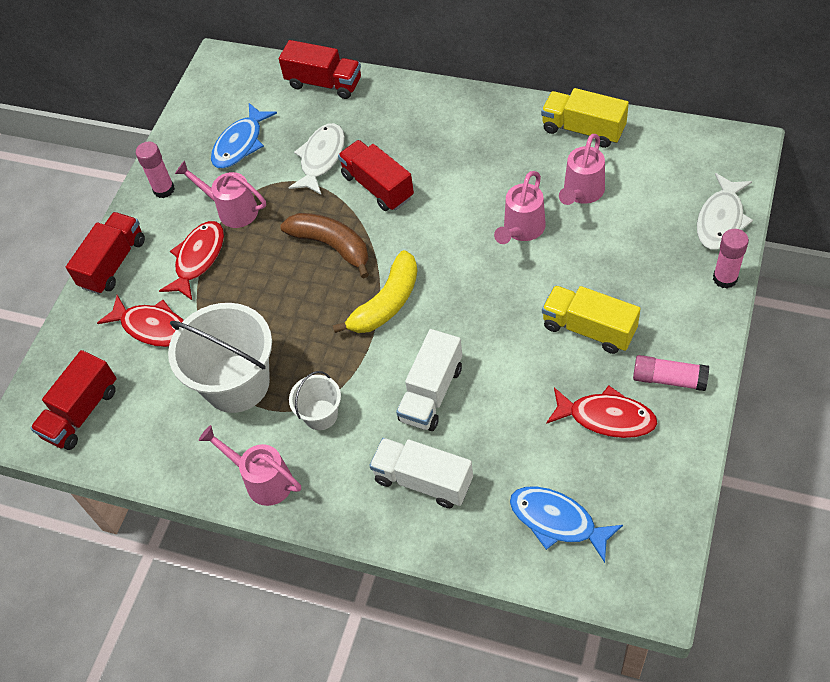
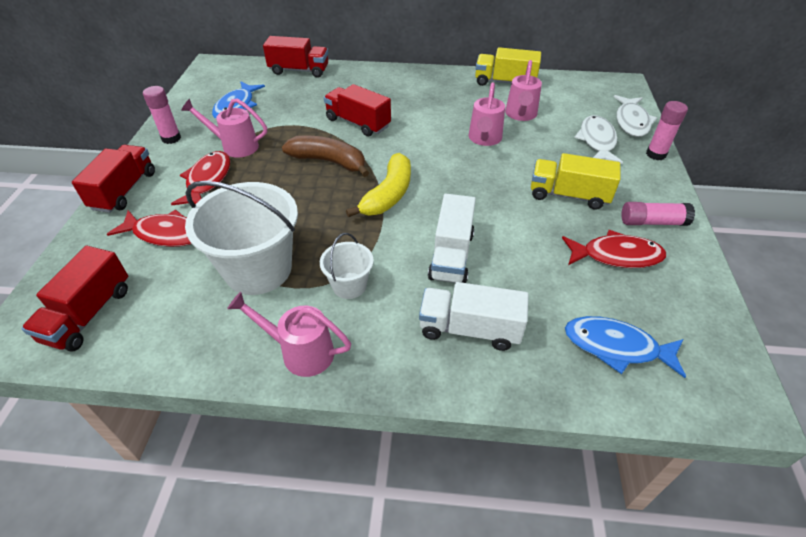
camera: 20 degrees left, 10 degrees down
(321, 158) = (306, 110): white fish -> white fish (597, 141)

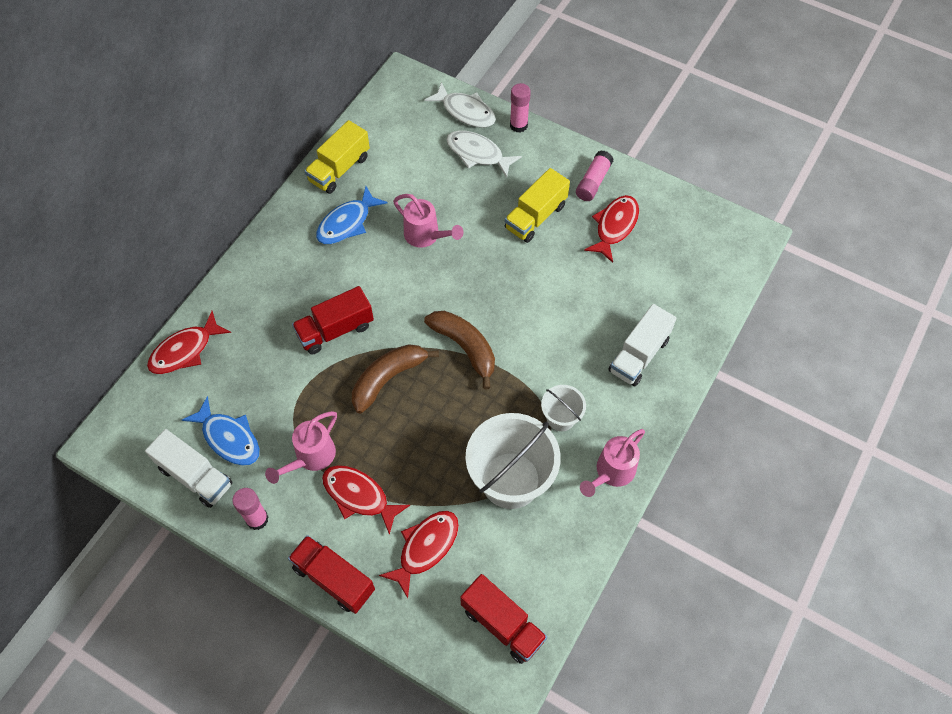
camera: 65 degrees left, 15 degrees up
(299, 70) = (185, 350): red truck -> red fish
(388, 195) = (465, 347): yellow banana -> brown banana
(451, 255) = (563, 333): white truck -> white truck (195, 476)
(520, 115) = (404, 187): pink watering can -> none
(616, 347) = (690, 277): blue fish -> blue fish (347, 223)

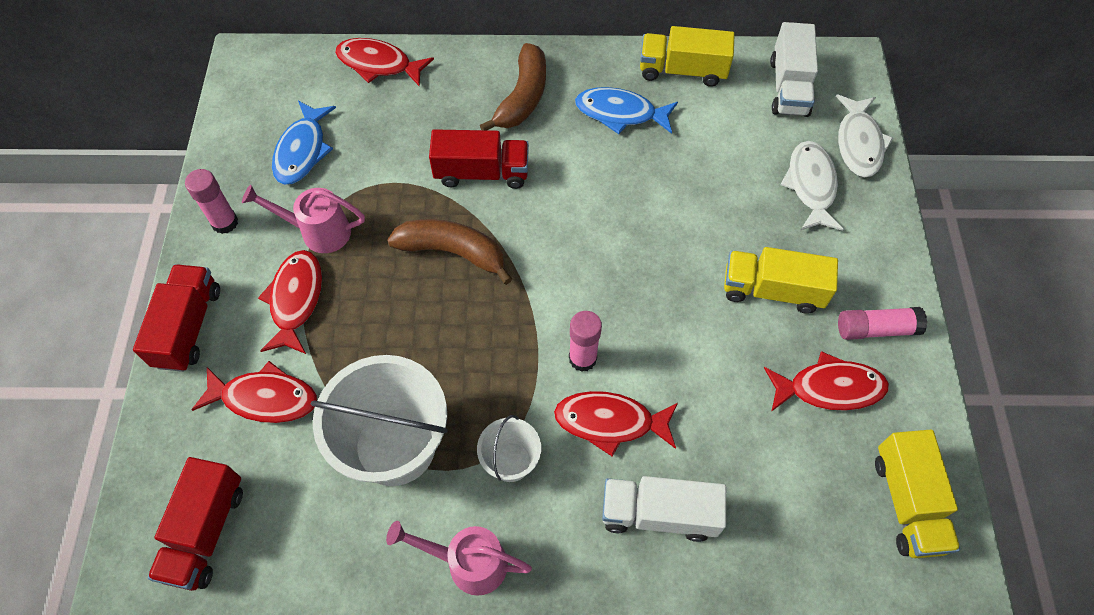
camera: 60 degrees right, 0 degrees up
(195, 476) = (246, 147): white truck -> white truck (789, 87)
(335, 330) = (482, 173): red truck -> red truck turned 150 degrees clockwise
(426, 236) = (659, 193): pink watering can -> none
(465, 347) = (540, 307): brown banana -> brown banana (522, 97)
(518, 125) = (887, 206): pink glue stick -> pink glue stick (582, 358)
(568, 350) = (610, 422): none -> red fish
(700, 232) = (907, 502): none -> yellow truck

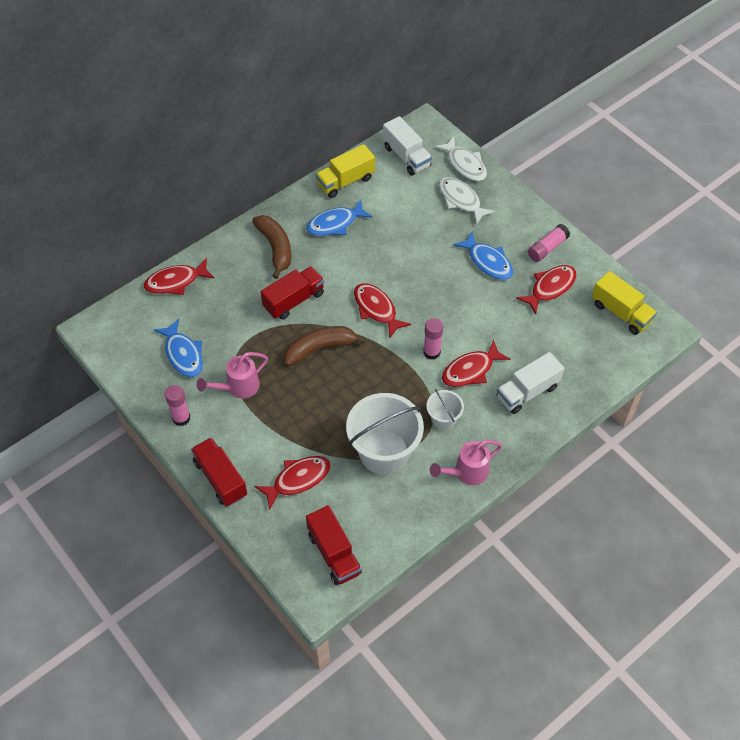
camera: 40 degrees left, 5 degrees down
(296, 300) = (263, 426): red fish -> red fish (376, 309)
(772, 290) = (488, 262): yellow truck -> blue fish

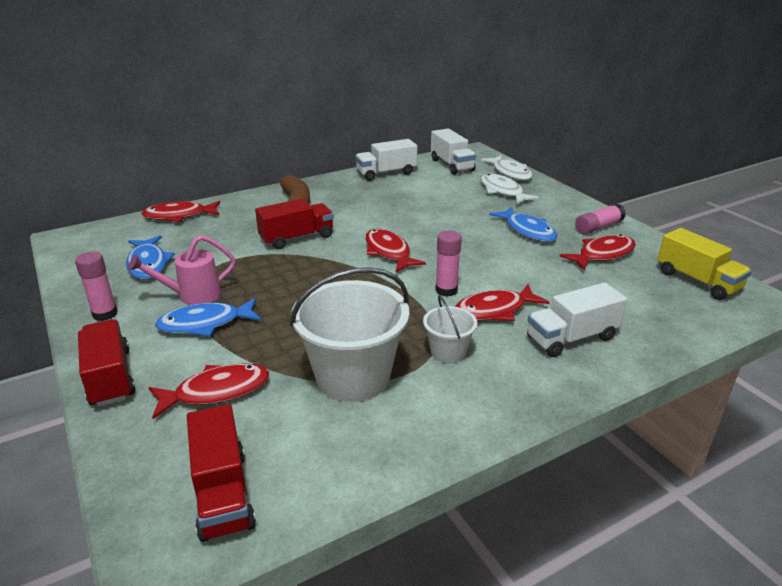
camera: 10 degrees right, 25 degrees down
(320, 348) = (309, 274): brown banana -> none
(335, 224) = (365, 195): blue fish -> blue fish (205, 324)
(345, 181) = (386, 173): yellow truck -> white truck
(466, 472) = (471, 414): pink watering can -> none

